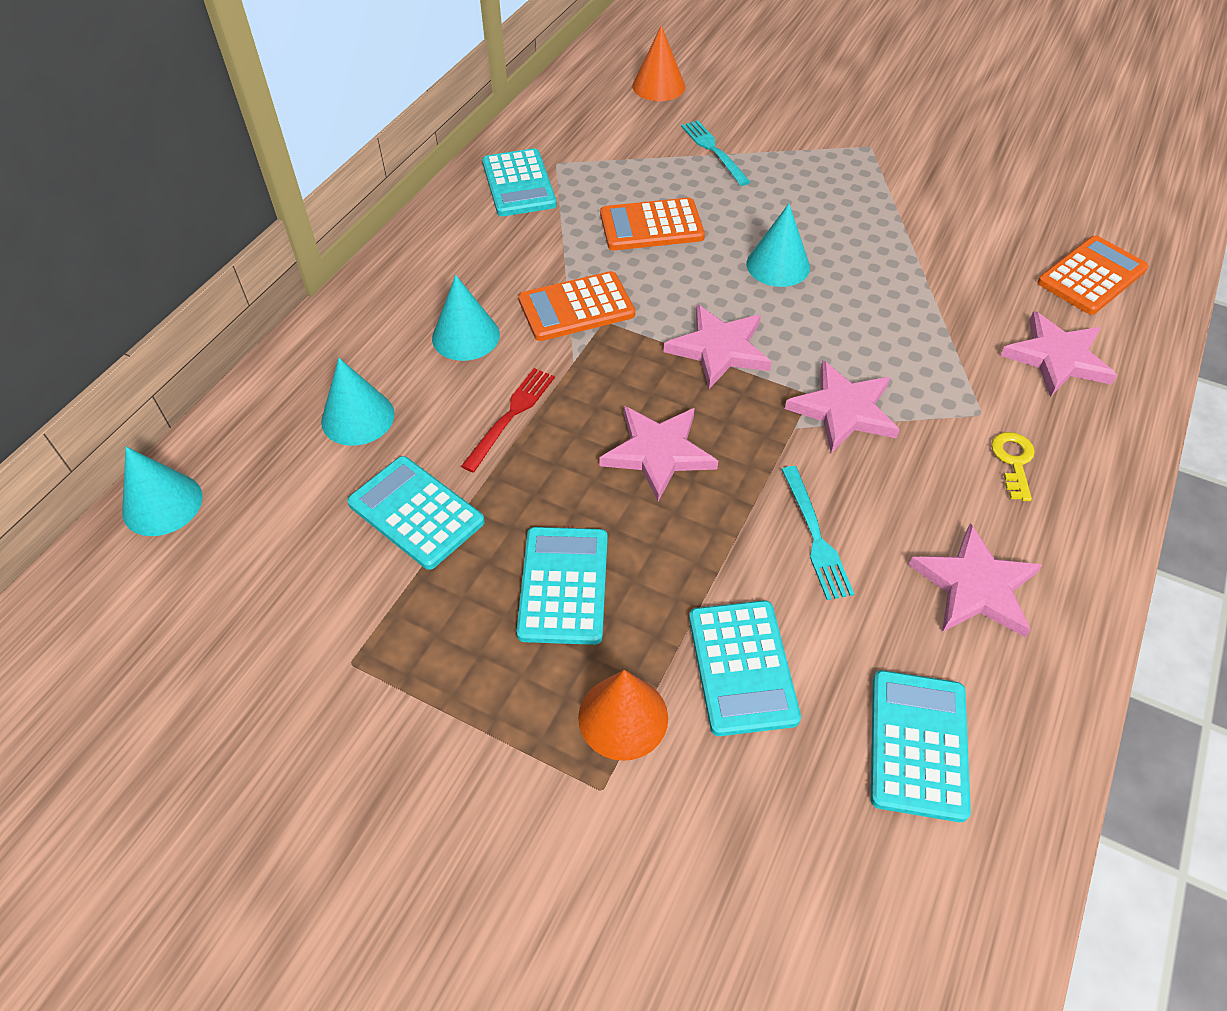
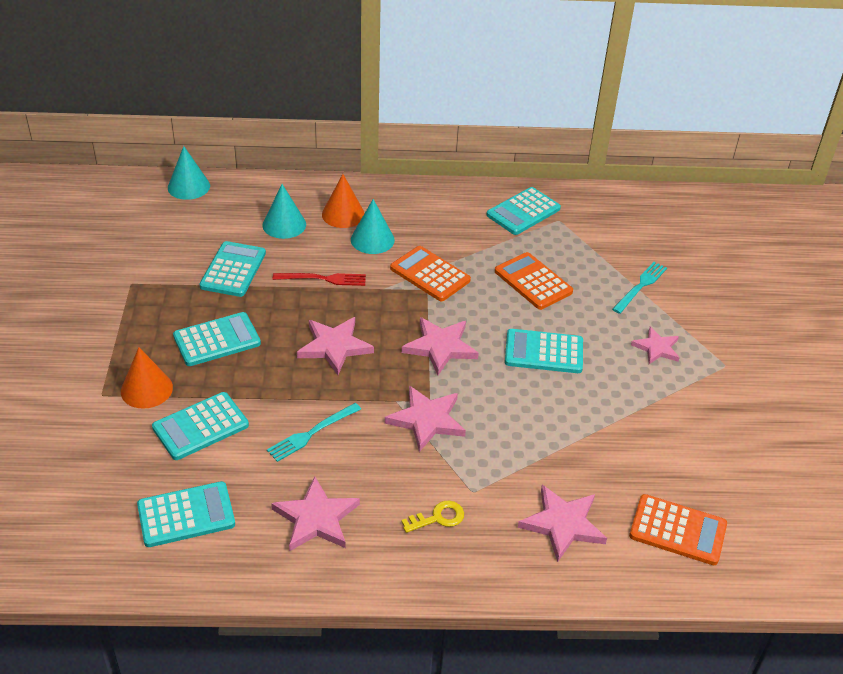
camera: 60 degrees right, 10 degrees down
(658, 86) = (690, 237): orange cone -> orange cone (343, 214)
(778, 265) = (544, 352): turquoise cone -> turquoise calculator
(819, 180) = (656, 348): none -> pink star

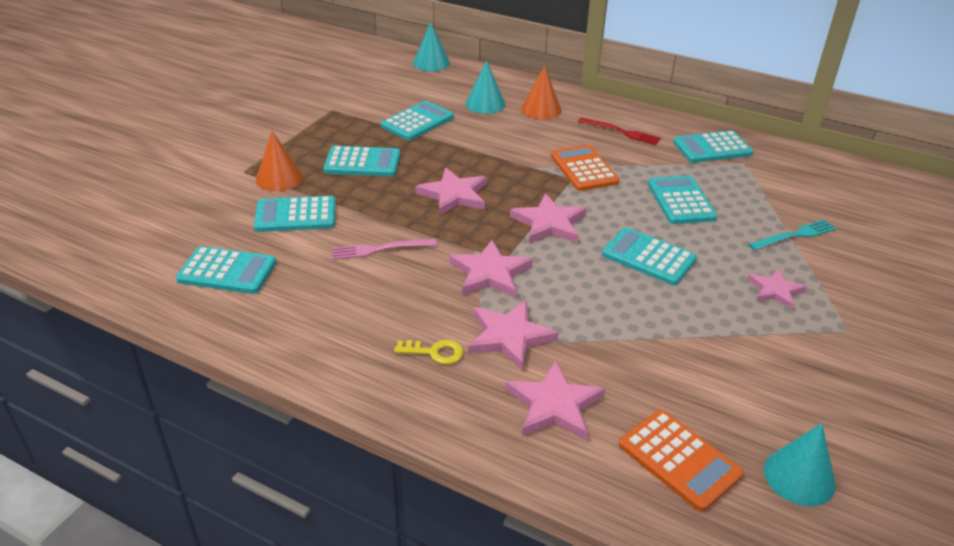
camera: 30 degrees right, 5 degrees down
(311, 433) = (380, 249): turquoise fork -> pink fork
(316, 518) = (327, 312): pink star -> pink star (509, 336)
(323, 279) = (486, 147): red fork -> red fork (621, 132)
(372, 240) = (552, 132): turquoise cone -> turquoise cone (799, 476)
(533, 282) = (681, 201): orange calculator -> turquoise calculator

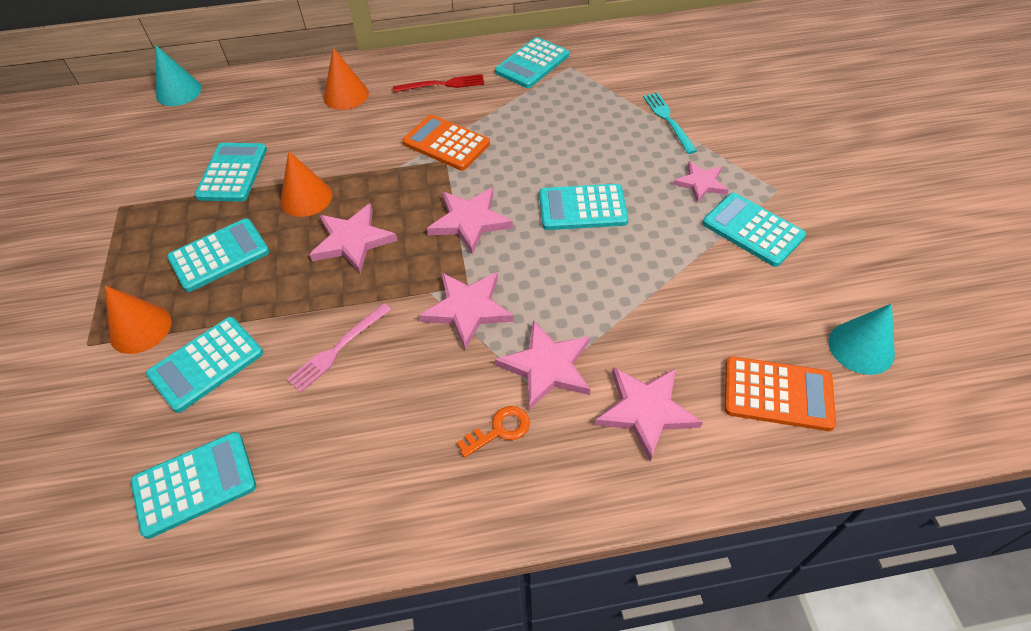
camera: 35 degrees left, 15 degrees up
(435, 352) = (499, 430): yellow key -> orange key
(449, 156) = (306, 198): none -> orange cone
(485, 104) = (284, 115): turquoise cone -> none
(681, 201) = (556, 133): turquoise calculator -> turquoise calculator (753, 230)
(795, 235) = (668, 120): turquoise fork -> turquoise fork turned 45 degrees counterclockwise

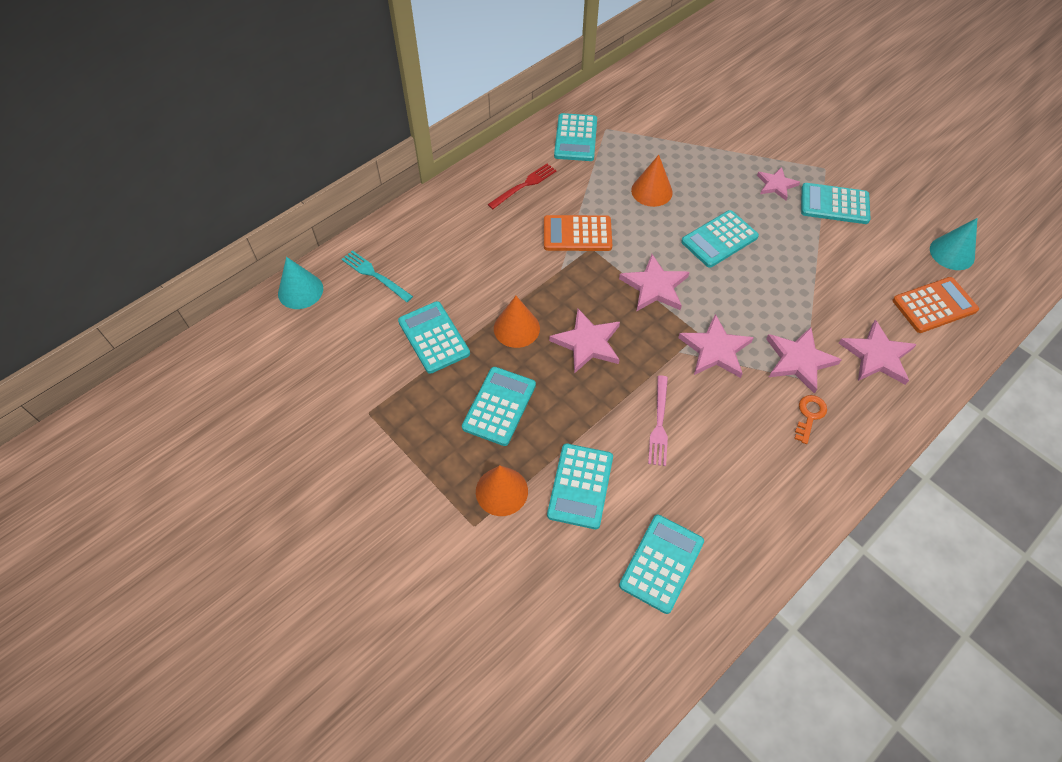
camera: 35 degrees left, 5 degrees up
(346, 95) = (455, 228): orange cone -> orange cone (651, 191)
(668, 120) = (714, 145): turquoise fork -> turquoise fork (375, 275)

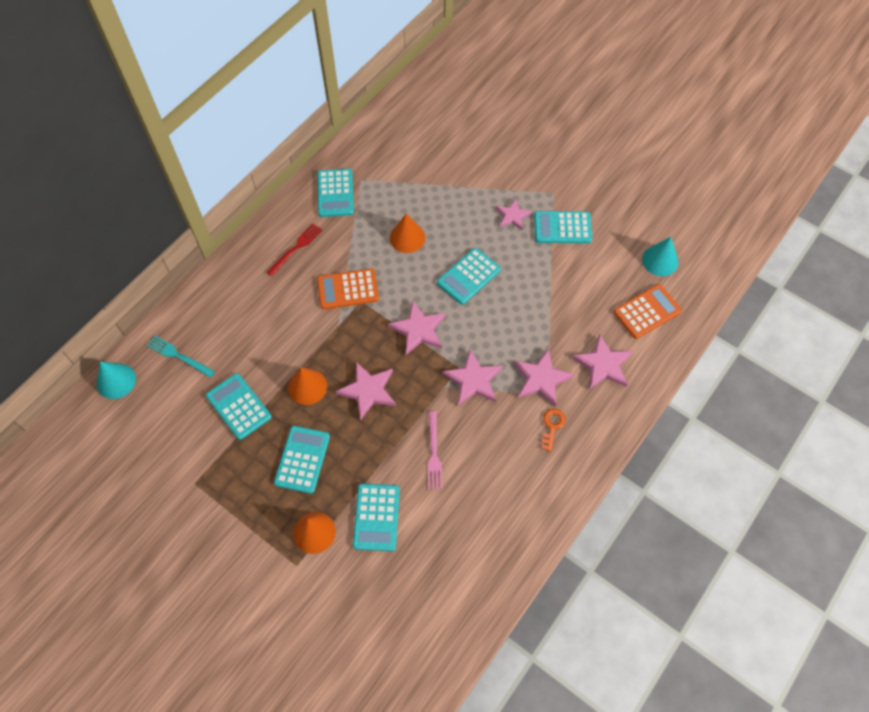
camera: 10 degrees left, 5 degrees up
(661, 563) = (446, 570): turquoise calculator -> none

